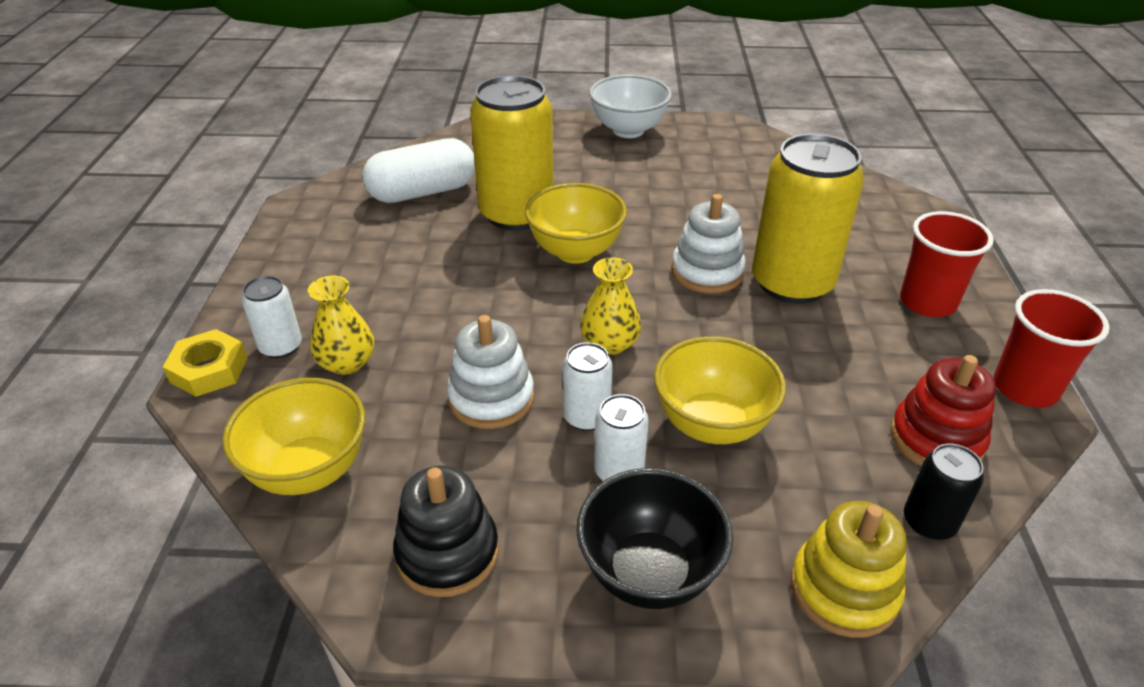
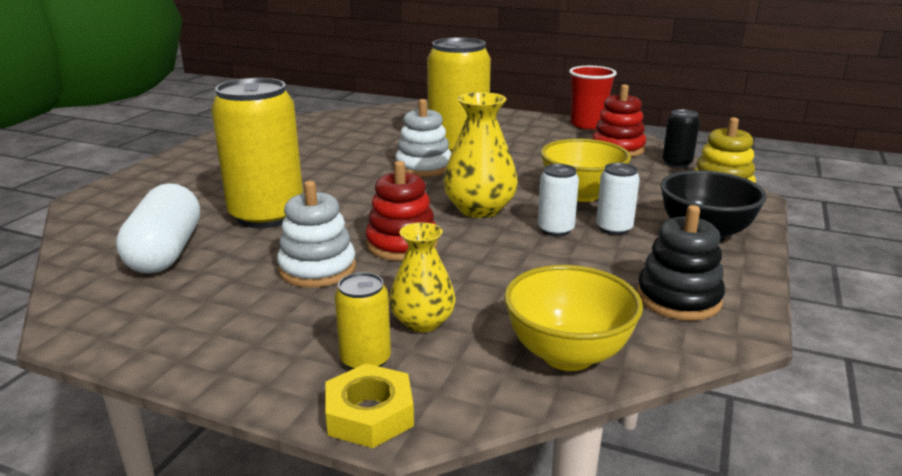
camera: 70 degrees left, 15 degrees down
(281, 347) = (365, 360): white can -> yellow can
(491, 398) = (515, 260): white stacking toy -> white stacking toy (317, 269)
(493, 310) = (402, 244): none -> red stacking toy
(575, 252) = (352, 202): yellow bowl -> none
(609, 343) = (479, 209): yellow vase -> yellow vase, size x1.51
(628, 130) = (197, 155): white bowl -> none
(927, 302) = (504, 125): red cup -> none

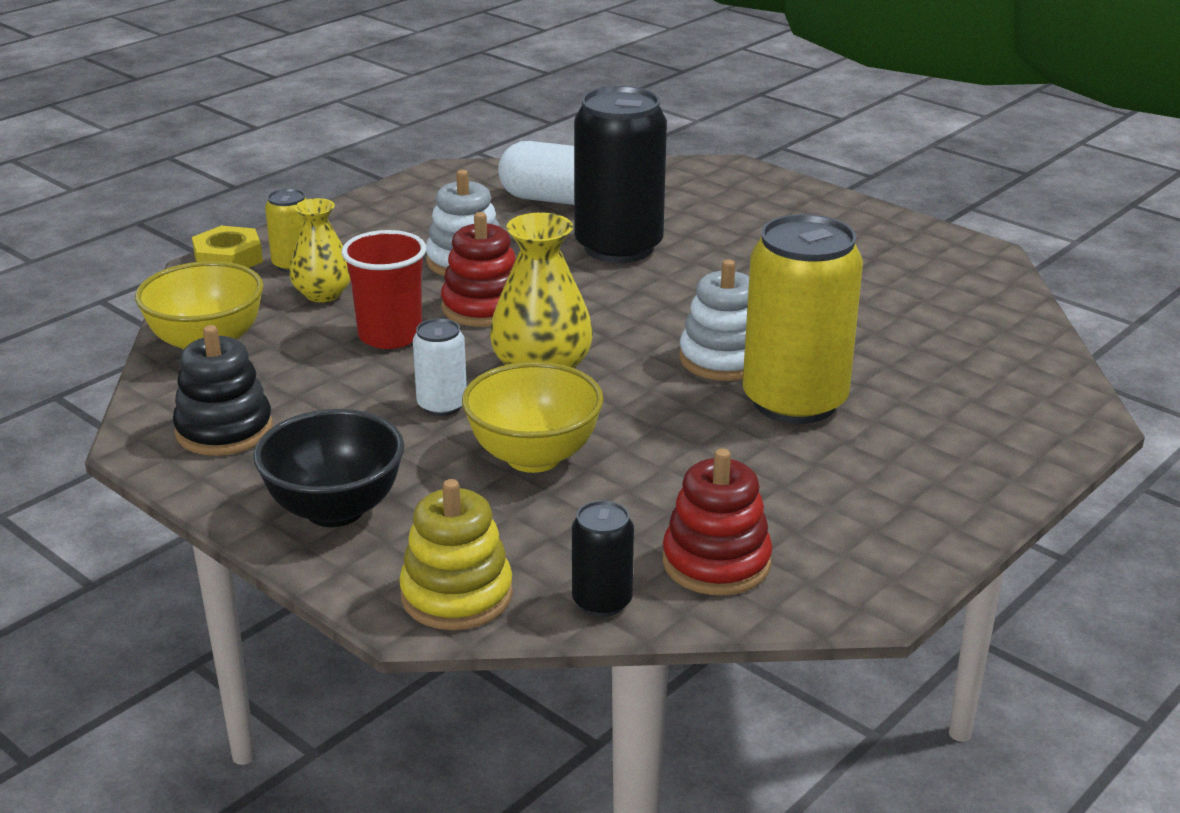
camera: 110 degrees right, 5 degrees up
(267, 215) = (618, 247): yellow can -> black can
(588, 124) = (885, 578): red cup -> red cup (390, 336)
(614, 228) = (410, 447): white can -> none

